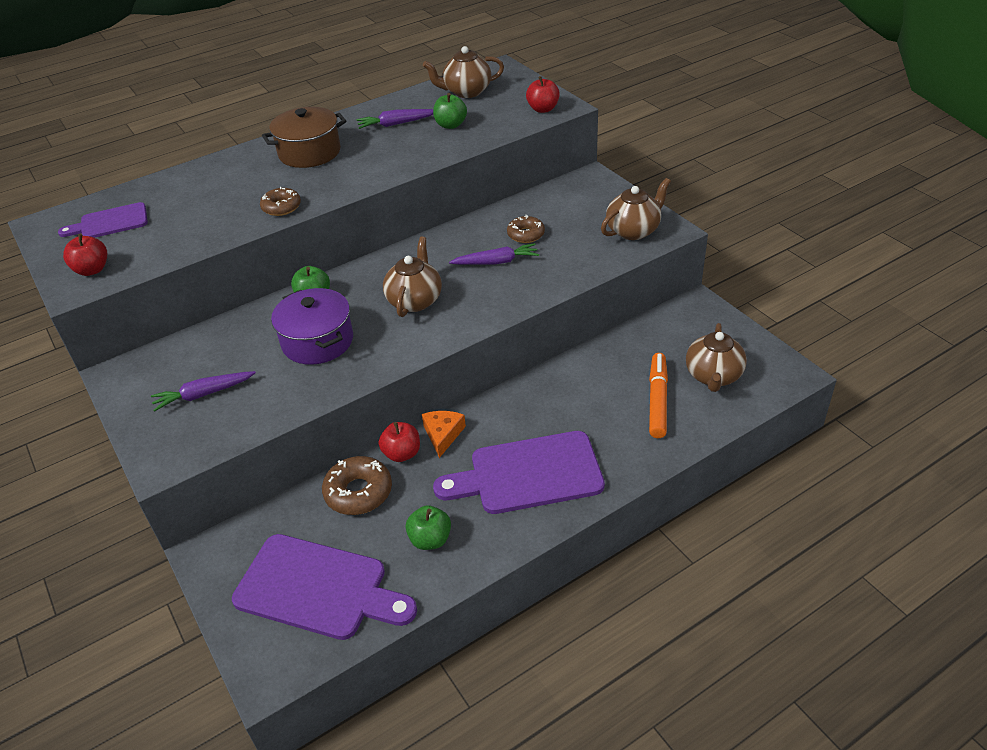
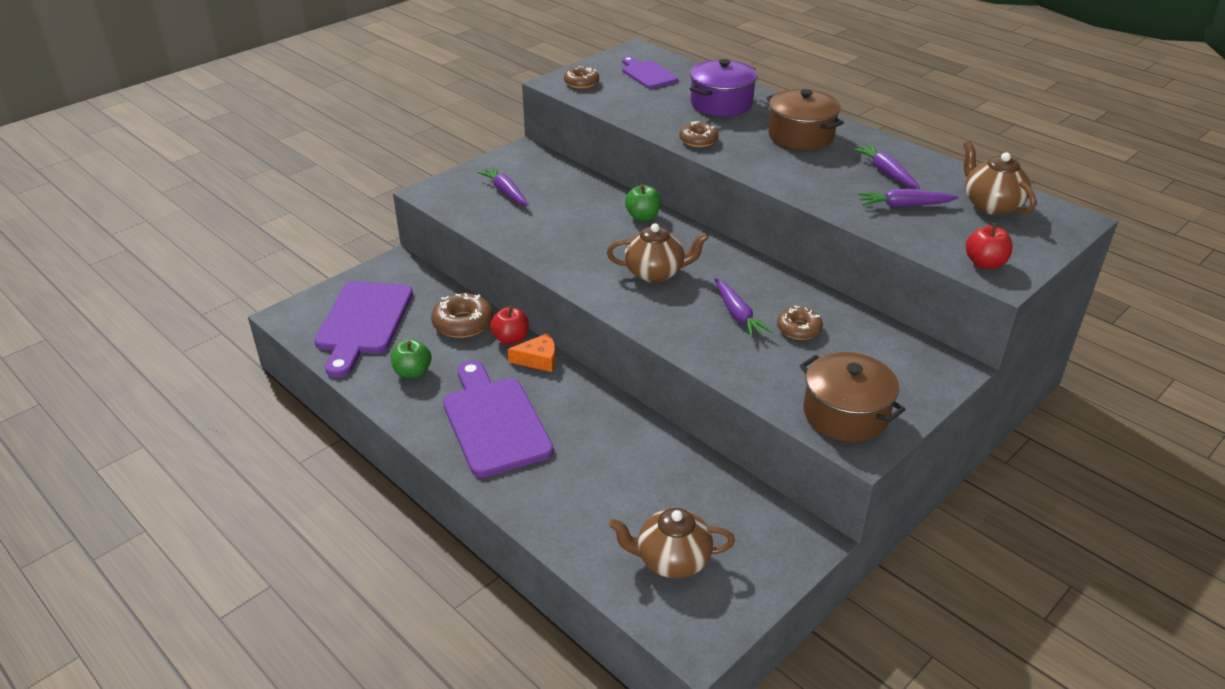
camera: 75 degrees right, 5 degrees down
(92, 270) = (581, 83): red apple -> brown donut
(317, 341) = (582, 231): purple pot -> purple pot (721, 104)
(450, 125) = (904, 205): green apple -> purple carrot
(633, 230) = (845, 414): brown teapot -> brown pot
(657, 400) = (618, 511): orange marker -> none

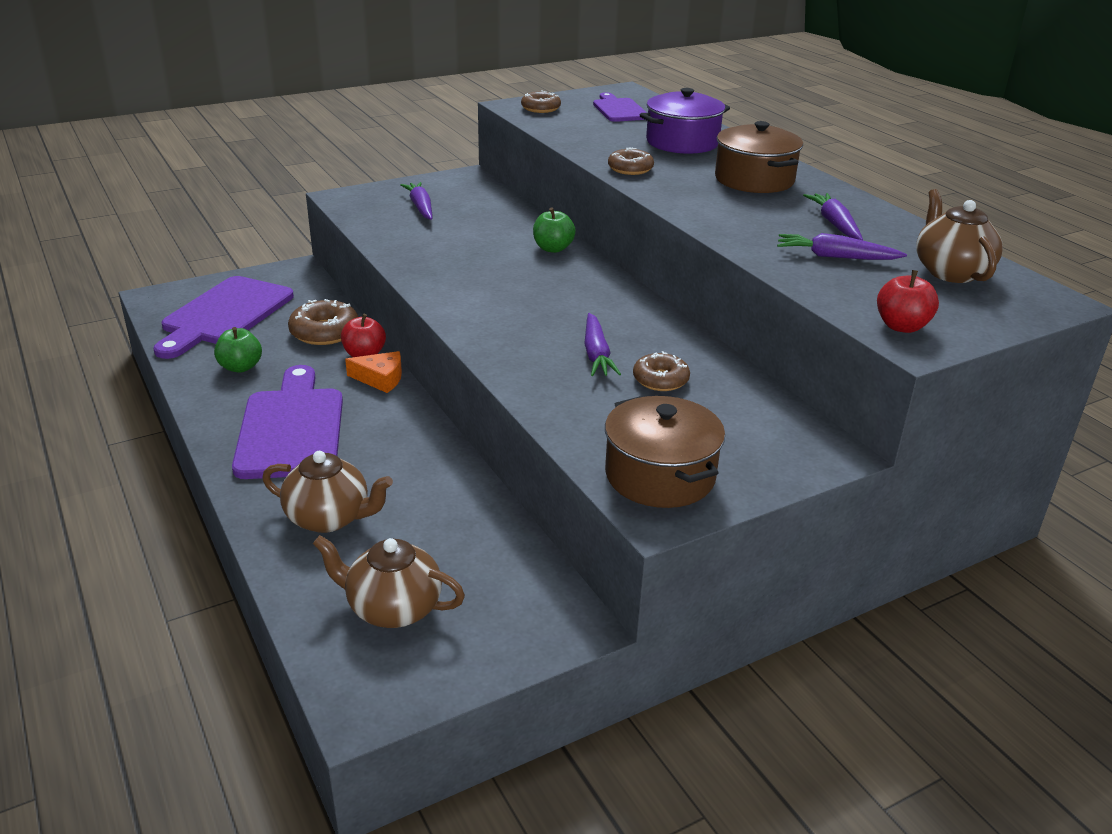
camera: 15 degrees right, 5 degrees down
(655, 273) = (529, 300): brown teapot -> brown teapot (329, 518)

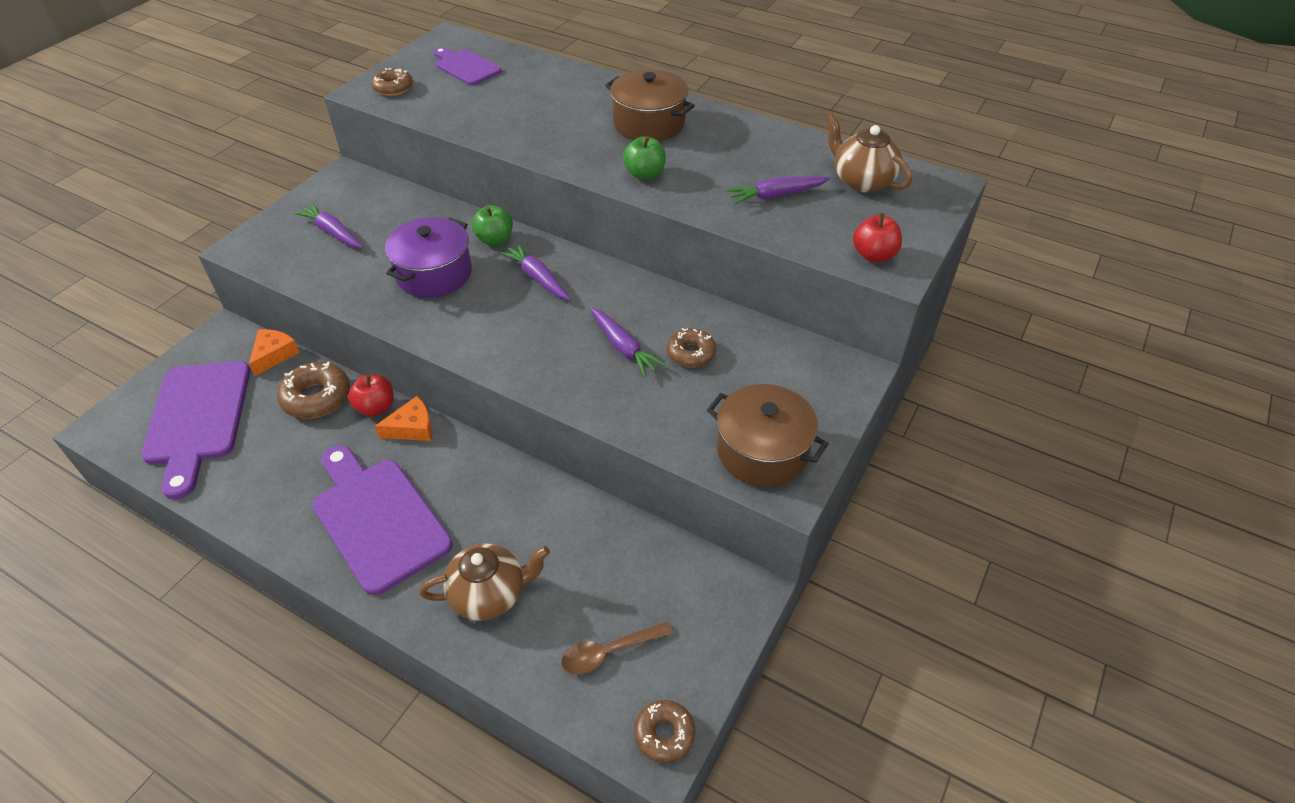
camera: 30 degrees left, 15 degrees up
(240, 367) = (269, 473): green apple -> green apple (644, 174)
(320, 294) = (274, 355): none -> orange cheese
(393, 608) = (609, 652): brown teapot -> brown spoon
(630, 169) = (540, 145): brown donut -> brown donut (664, 734)
(682, 142) = (555, 94): purple pot -> purple pot (434, 274)
(834, 224) = (747, 156): purple carrot -> purple carrot (537, 278)

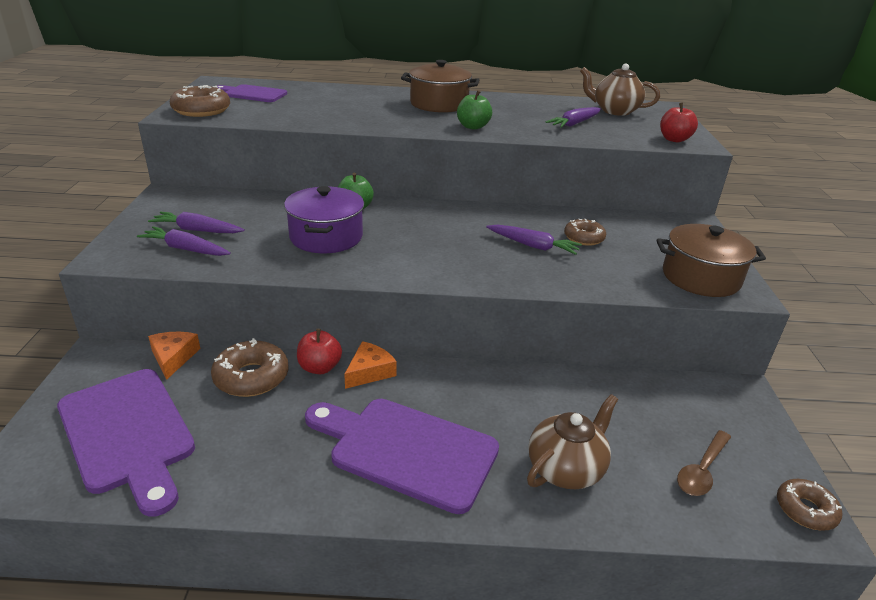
camera: 30 degrees left, 15 degrees down
(393, 88) = (201, 110): brown donut -> brown donut, size x1.53
(537, 278) = (417, 222): purple carrot -> purple carrot (185, 249)

